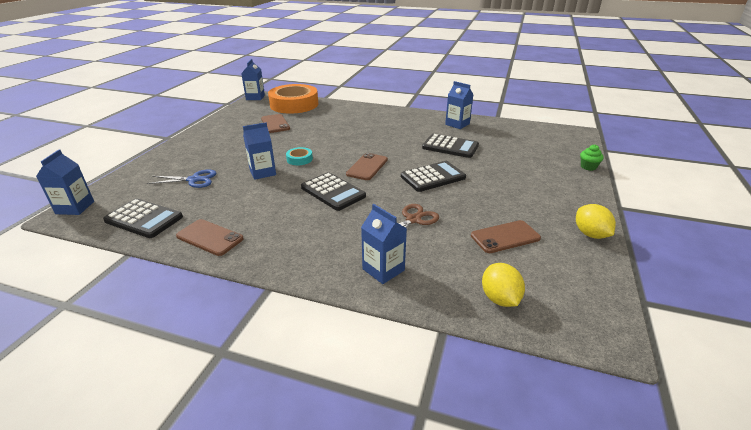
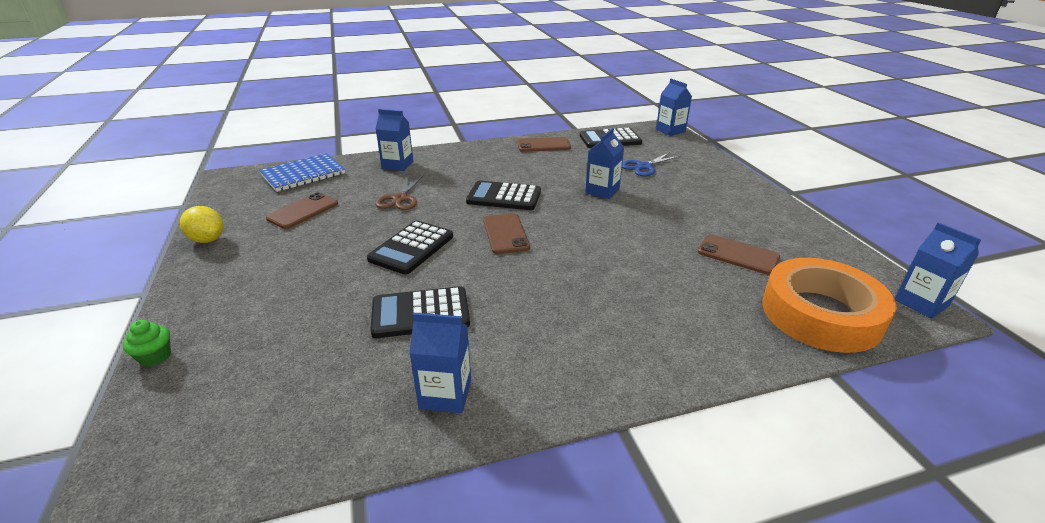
camera: 145 degrees right, 0 degrees up
(299, 159) = (596, 216): turquoise tape -> none
(499, 298) = (303, 174): yellow lemon -> blue notebook

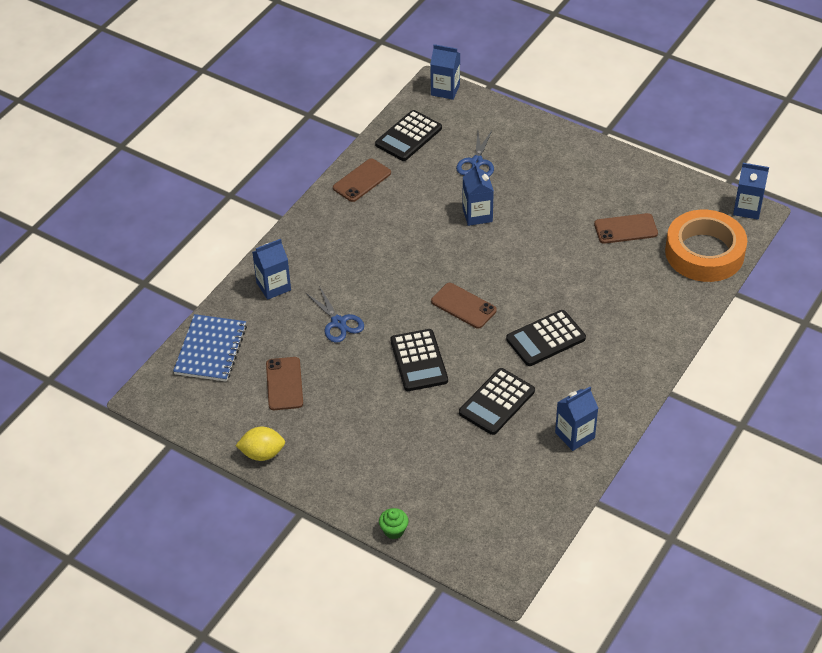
camera: 40 degrees left, 15 degrees up
(400, 199) = (338, 322): brown scissors -> blue scissors
(504, 197) = (414, 269): black calculator -> black calculator (545, 339)

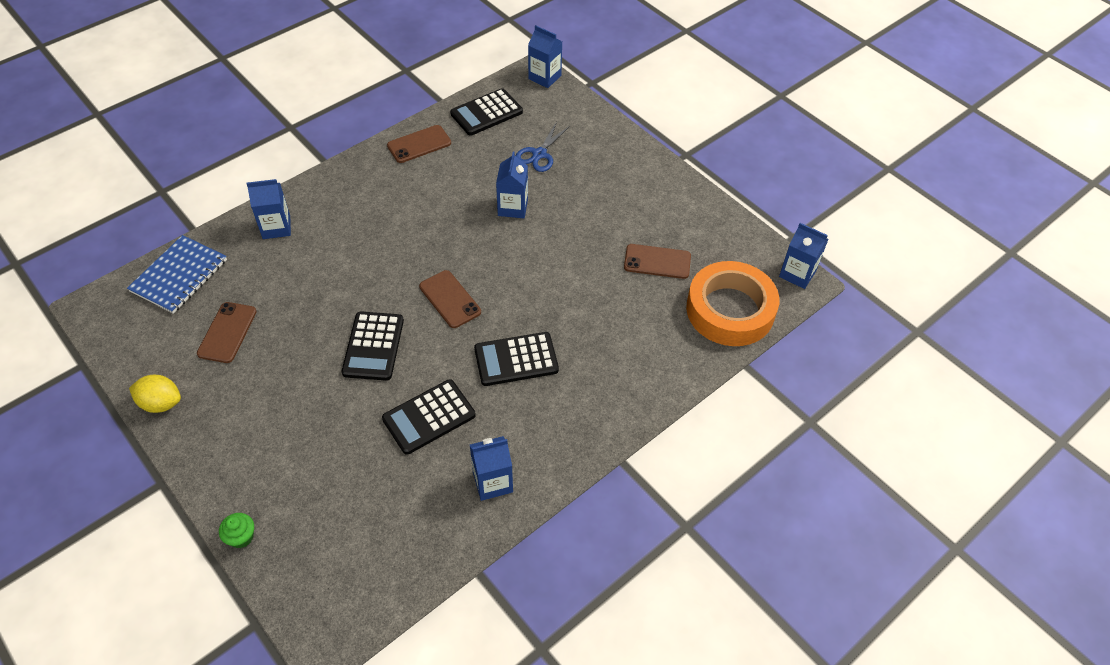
camera: 15 degrees right, 5 degrees up
(338, 322) = (317, 282): blue scissors -> none

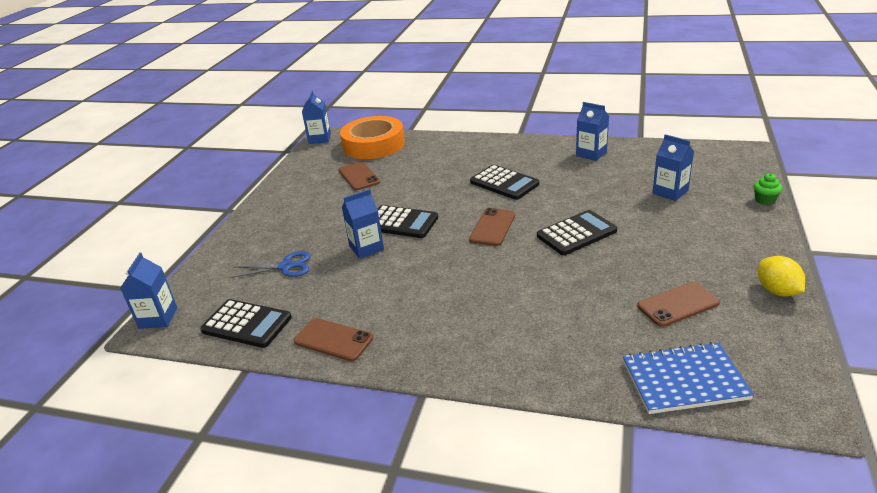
camera: 120 degrees left, 20 degrees down
(276, 227) = (546, 359): blue carton -> blue carton (670, 192)
(429, 417) = (589, 188): black calculator -> black calculator (401, 223)

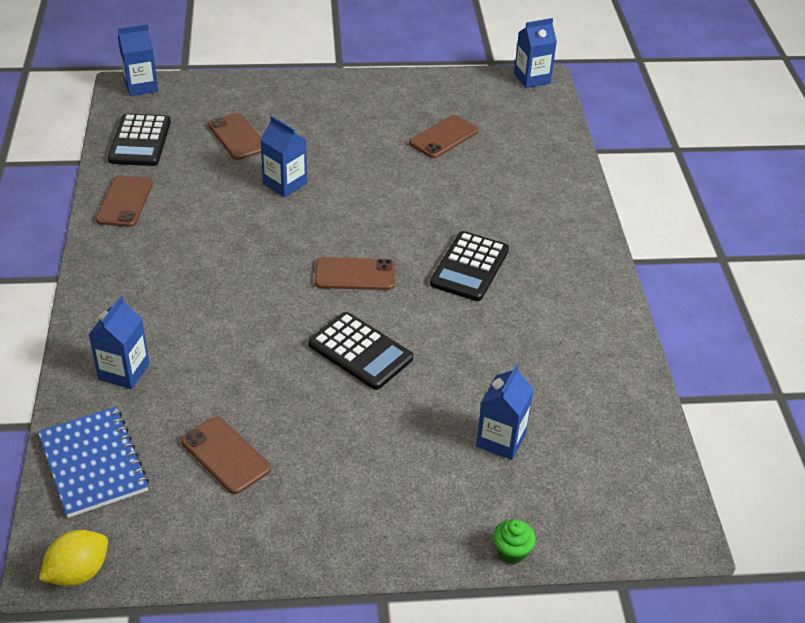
camera: 65 degrees right, 10 degrees up
(286, 266) = (237, 137): blue scissors -> brown phone
(373, 144) = (534, 128): orange tape -> none
(401, 223) = (344, 197): black calculator -> none
(591, 154) = (592, 344): blue carton -> blue carton (124, 372)
(777, 291) = (271, 552): yellow lemon -> yellow lemon (78, 572)

